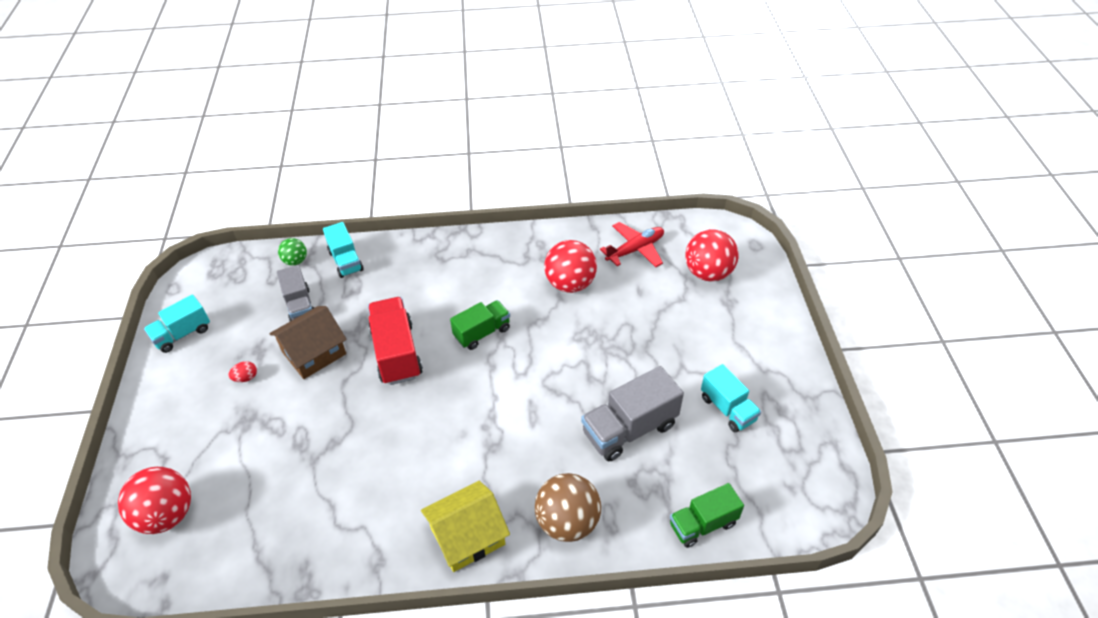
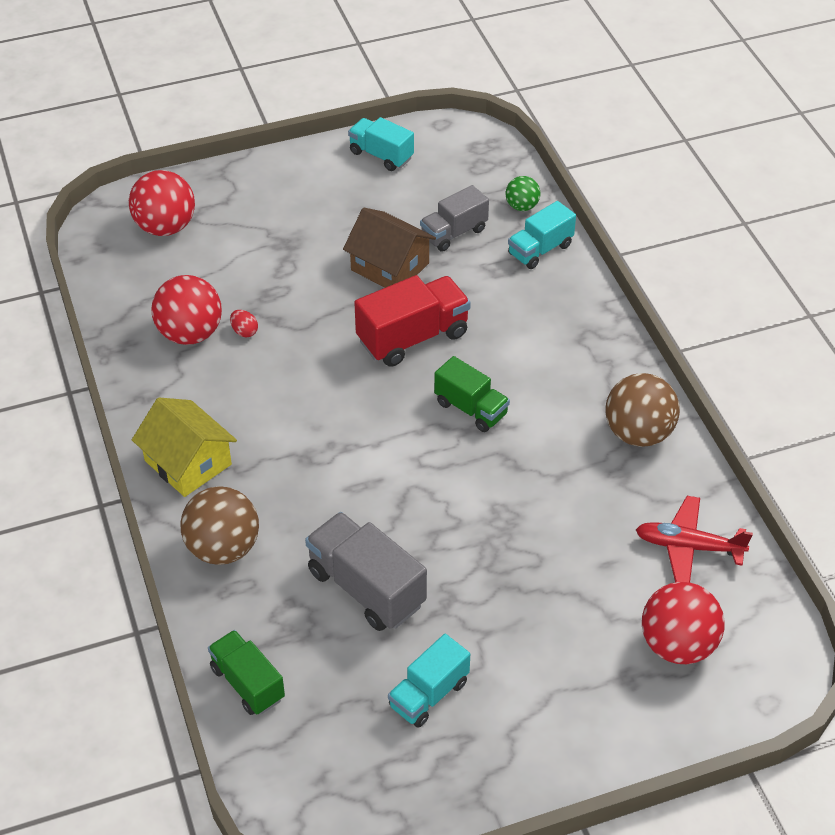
camera: 75 degrees right, 0 degrees up
(246, 378) = (339, 224): red egg -> red egg (244, 331)
(537, 250) = (638, 433): none -> brown ball
(570, 284) = (590, 482): red ball -> red ball (190, 333)
(635, 250) = (688, 547): red plane -> red plane turned 150 degrees clockwise

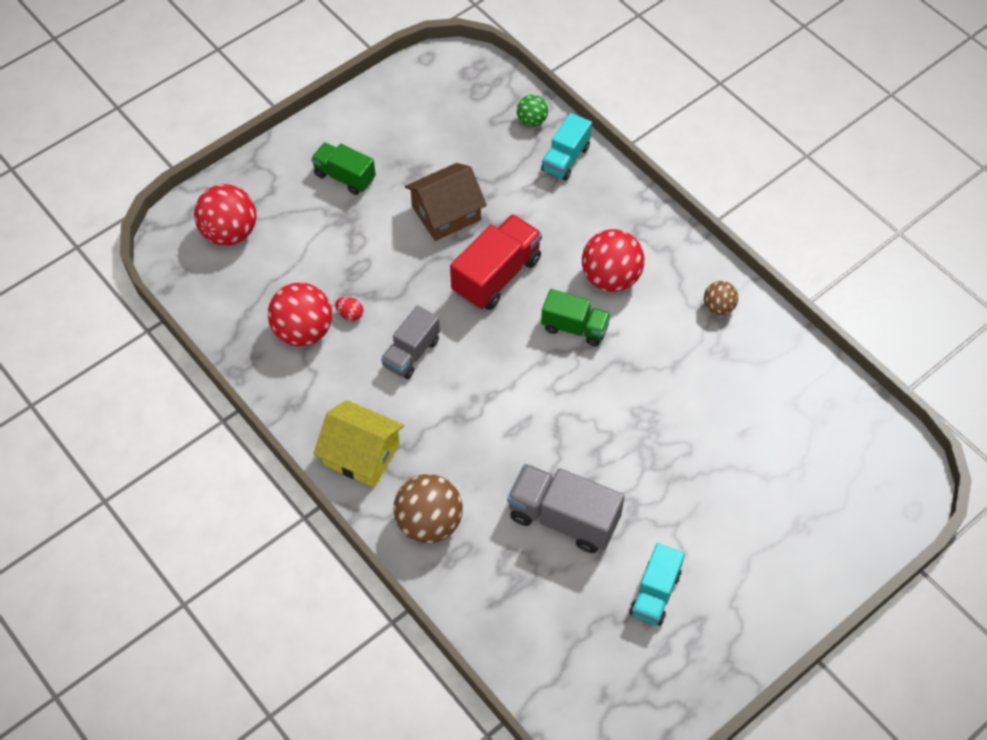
camera: 20 degrees left, 10 degrees up
(247, 683) = (507, 635): green truck -> green truck (344, 177)
(381, 155) = (388, 104): turquoise truck -> none
(390, 267) = (446, 213): brown house -> brown house turned 45 degrees counterclockwise
(454, 233) = (486, 164): grey truck -> grey truck (411, 353)
(638, 433) = (718, 307): brown ball -> brown ball, size x0.54
(678, 645) = (826, 484): red ball -> red ball (611, 278)
(688, 547) = (799, 396): red plane -> none

